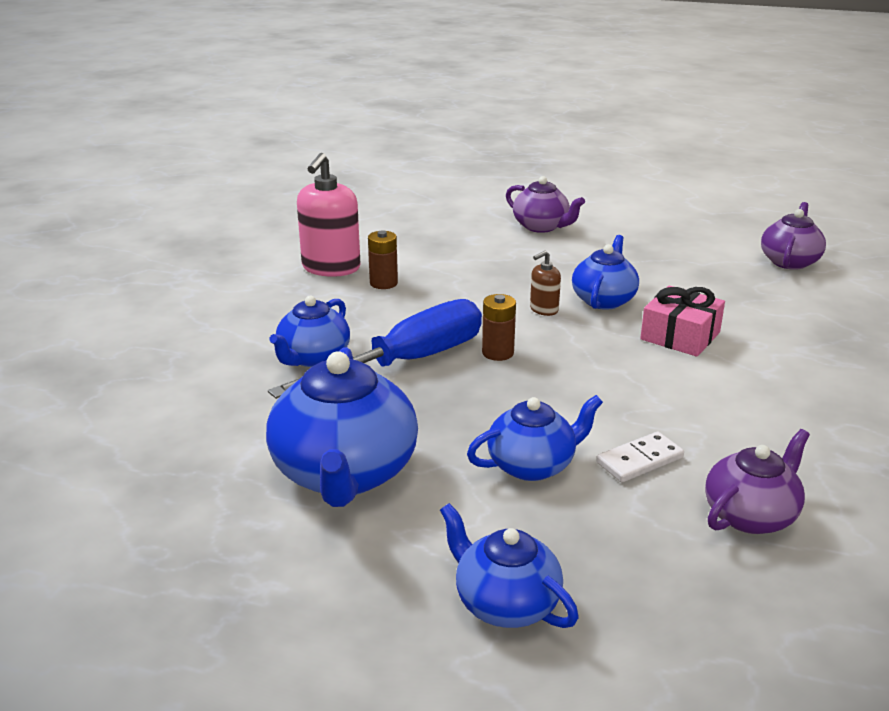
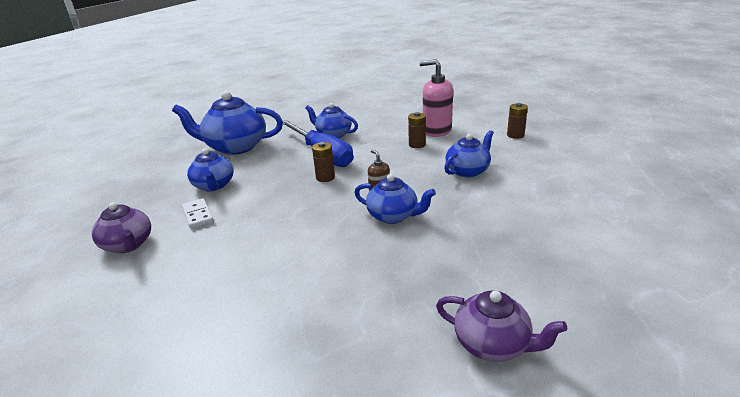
camera: 95 degrees right, 0 degrees up
(368, 219) = (515, 135): none -> brown battery
(505, 603) = (132, 179): blue teapot -> blue teapot (468, 171)
(541, 226) = (531, 195): purple teapot -> none
(680, 336) = (331, 244): pink gift -> none

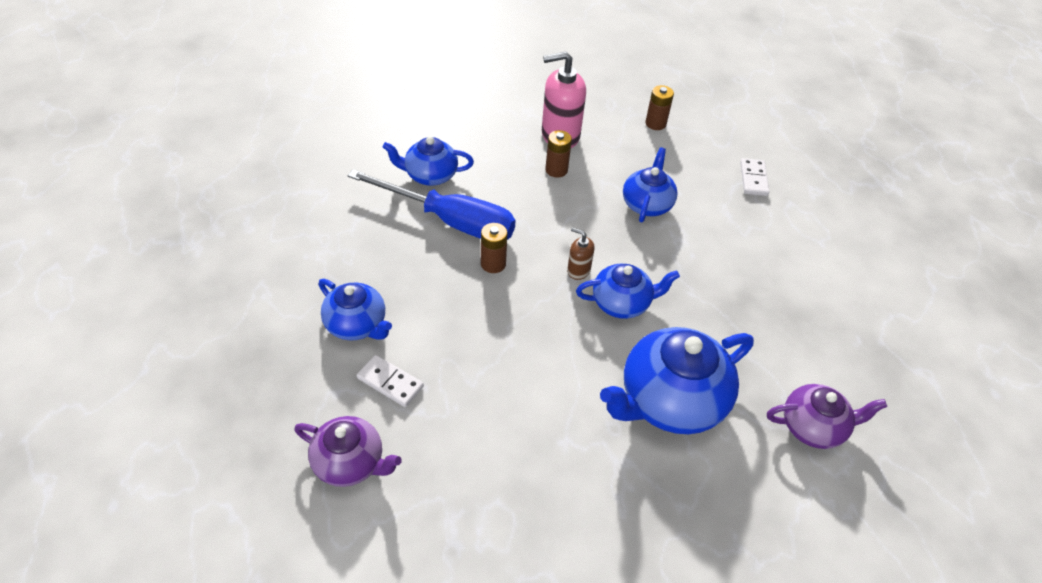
camera: 35 degrees left, 20 degrees up
(235, 147) = (308, 239): blue teapot -> blue teapot (670, 401)
(576, 174) = (753, 179): none -> white domino

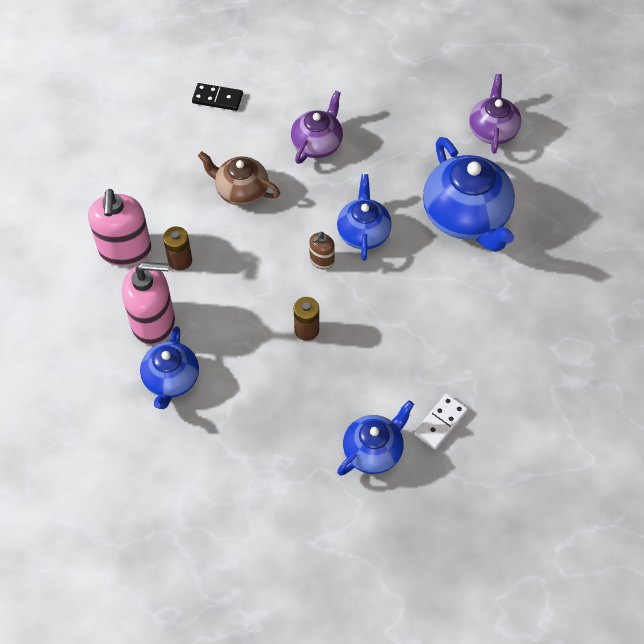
camera: 80 degrees left, 10 degrees up
(350, 462) = (519, 454): purple teapot -> purple teapot (317, 144)
(450, 221) = (244, 364): blue screwdriver -> none
(487, 159) = (154, 322): none -> pink soap dispenser
(647, 204) = (241, 191): blue teapot -> brown teapot
(655, 123) = (121, 161): brown battery -> none
(753, 179) = (217, 98): white domino -> black domino

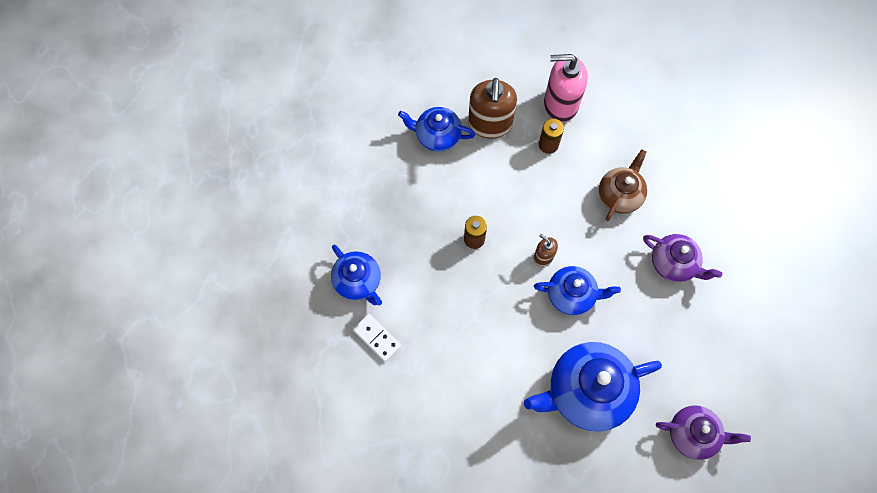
camera: 95 degrees right, 10 degrees up
(154, 322) = (490, 124): pink soap dispenser -> brown soap dispenser
(217, 98) = (726, 180): black domino -> none

